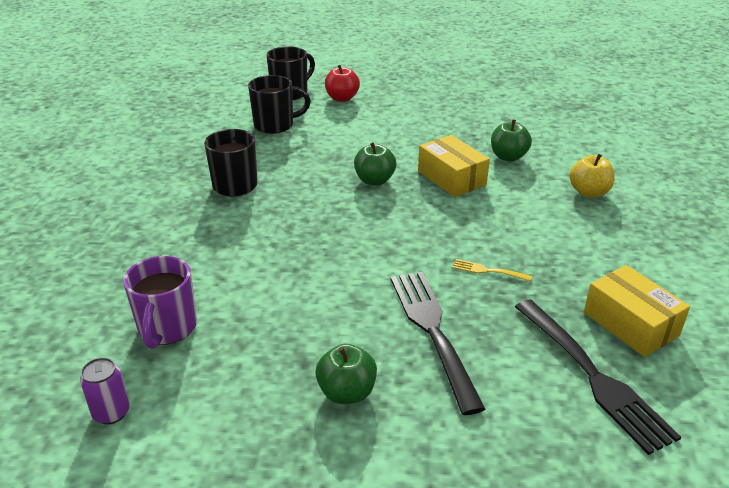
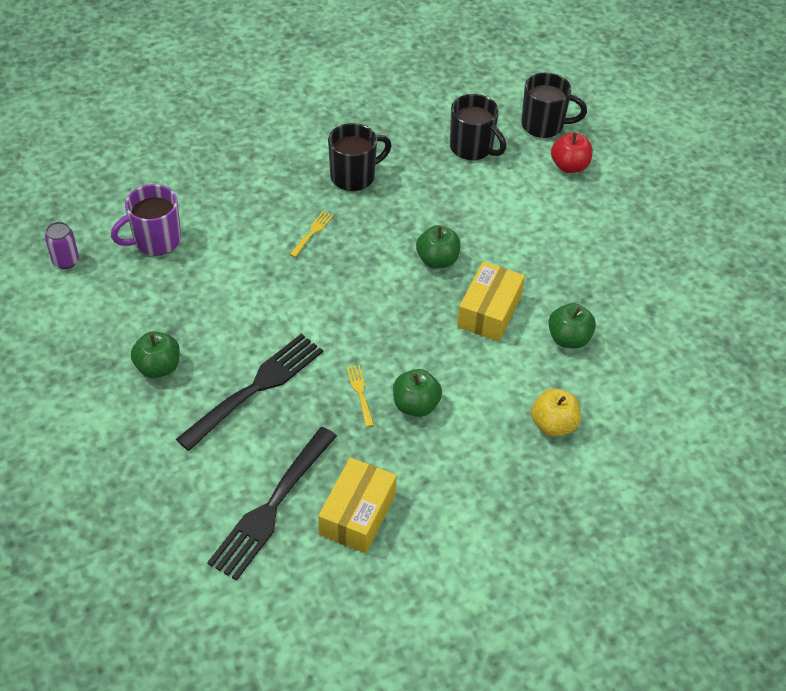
camera: 55 degrees right, 15 degrees up
(274, 228) = (312, 233): none -> yellow fork
(524, 247) = (415, 405): none -> green apple

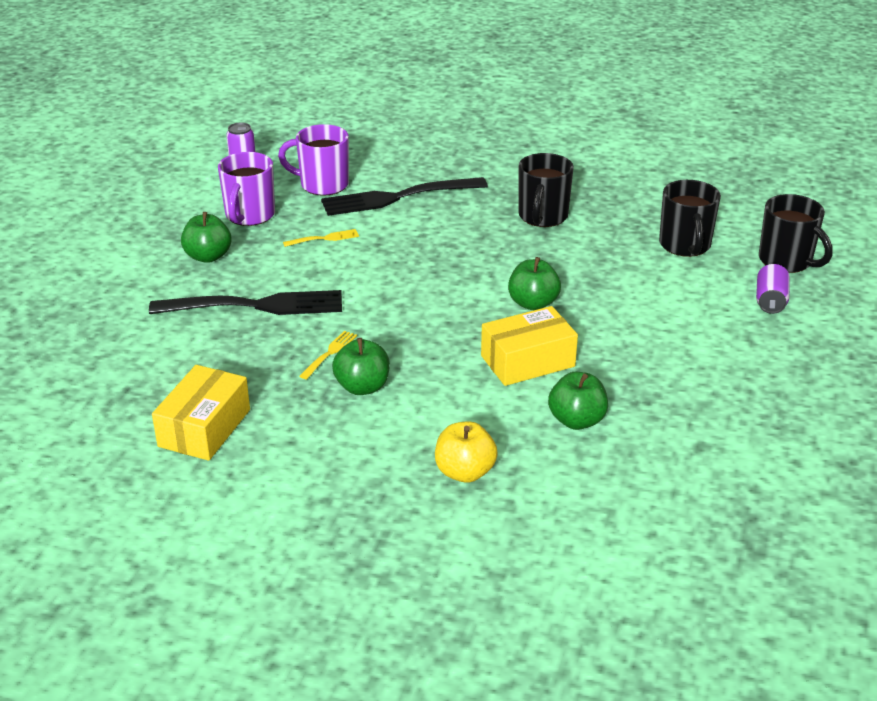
camera: 45 degrees right, 15 degrees down
(137, 307) = (249, 215): none -> purple mug
(272, 505) = (154, 382): black fork -> black fork (399, 197)
(312, 233) = (450, 235): yellow fork -> yellow fork (323, 239)
(354, 176) = (542, 217): black mug -> black mug turned 90 degrees clockwise
(357, 514) = (204, 428): yellow box -> yellow box turned 45 degrees counterclockwise
(569, 166) = (770, 301): red apple -> purple can

